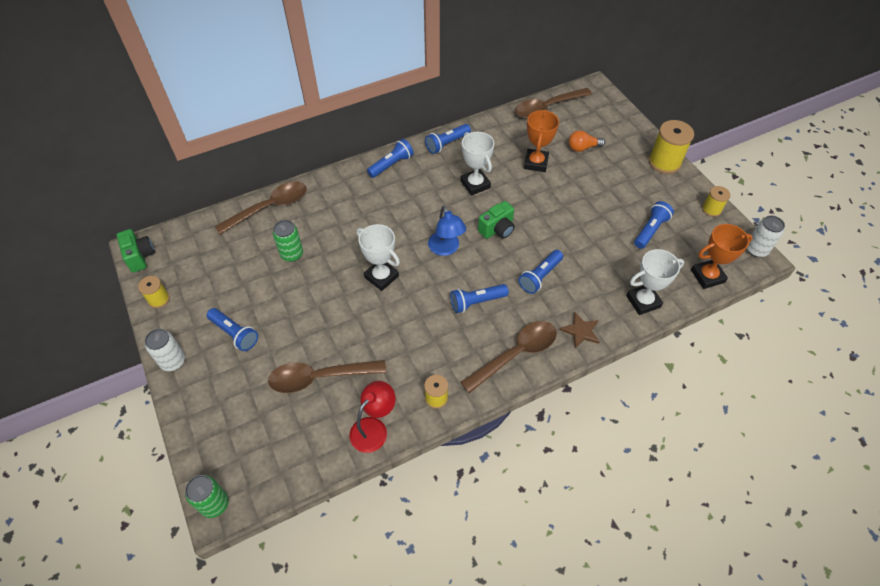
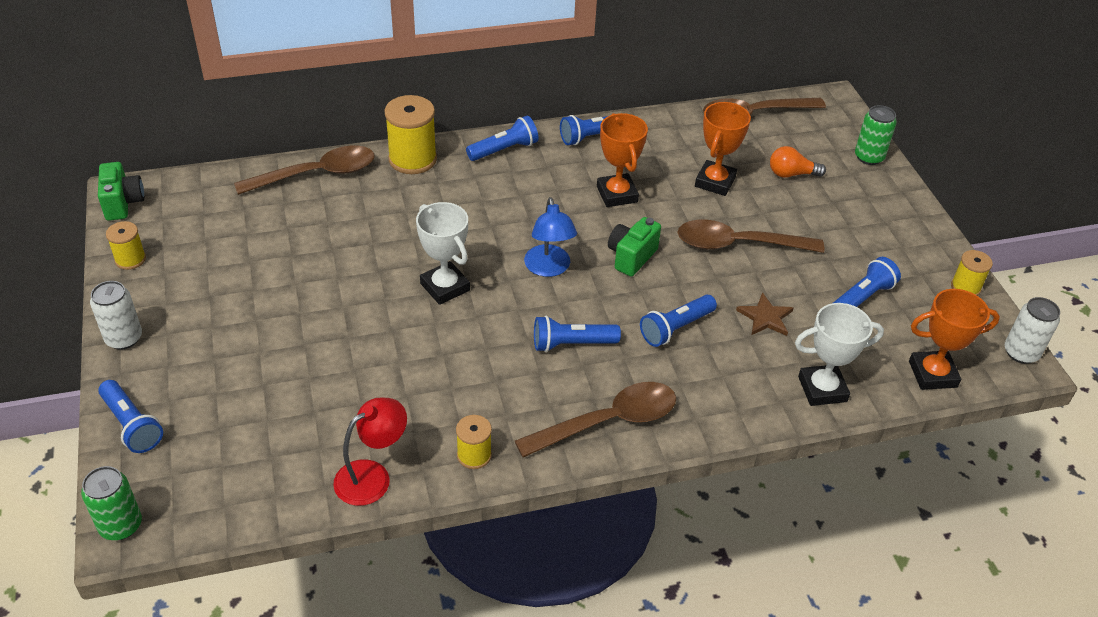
camera: 10 degrees right, 10 degrees down
(235, 333) = (218, 320): blue flashlight -> blue flashlight (132, 425)
(292, 254) = (328, 236): green can -> green can (869, 157)
(320, 377) = (317, 397): brown spoon -> brown spoon (738, 244)
(475, 184) = (617, 194): white trophy -> orange trophy
(497, 229) = (631, 257): green camera -> green camera turned 150 degrees clockwise
(580, 331) = (715, 410): brown star -> brown star (765, 317)
(664, 162) = (910, 213): yellow spool -> yellow spool (412, 159)

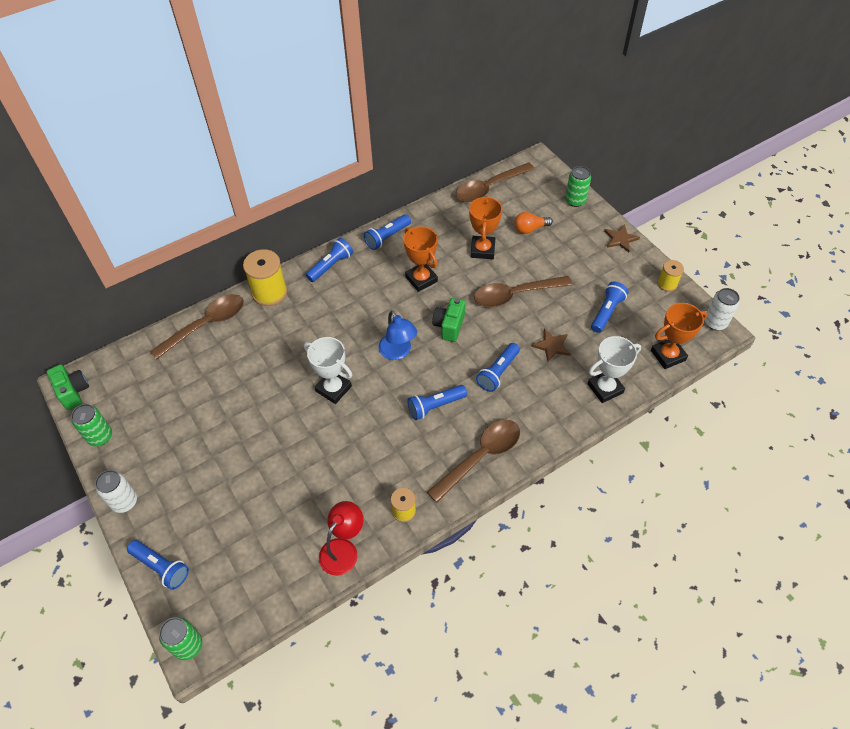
camera: 15 degrees left, 10 degrees up
(130, 259) = (100, 436): yellow spool -> green can
(916, 217) = (620, 239): none -> brown star

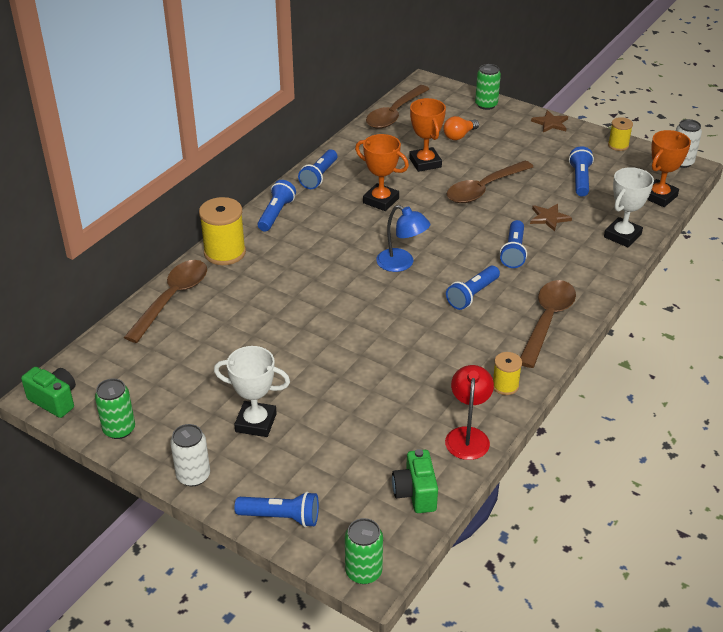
camera: 25 degrees left, 15 degrees down
(333, 389) = (357, 311): white trophy -> white trophy (256, 422)
(449, 326) = (438, 230): green camera -> green camera (415, 493)

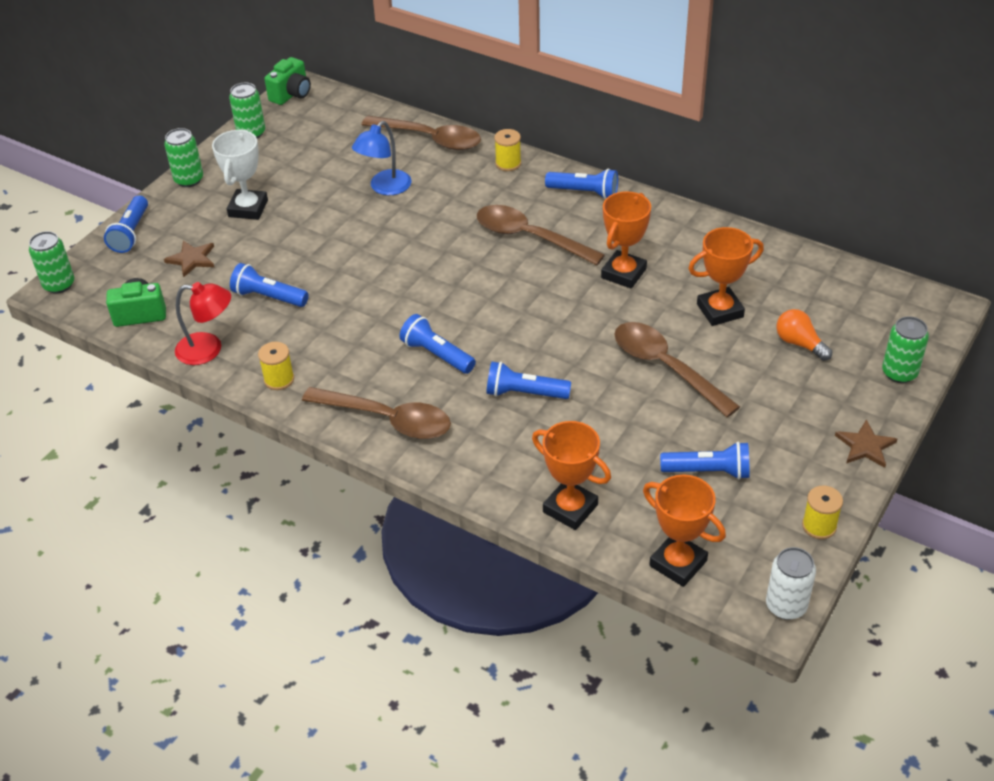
camera: 90 degrees right, 5 degrees up
(193, 476) = (189, 180): white can -> green can
(225, 252) = (508, 163): yellow spool -> yellow spool, size x0.56
(319, 176) = (668, 220): blue flashlight -> blue flashlight (268, 297)
(394, 114) = (841, 278): brown spoon -> brown spoon (530, 237)
(401, 264) = (495, 295): blue lamp -> blue lamp (385, 188)
(549, 218) = (604, 431): brown star -> brown star (192, 259)
(622, 236) = (570, 508): white trophy -> orange trophy

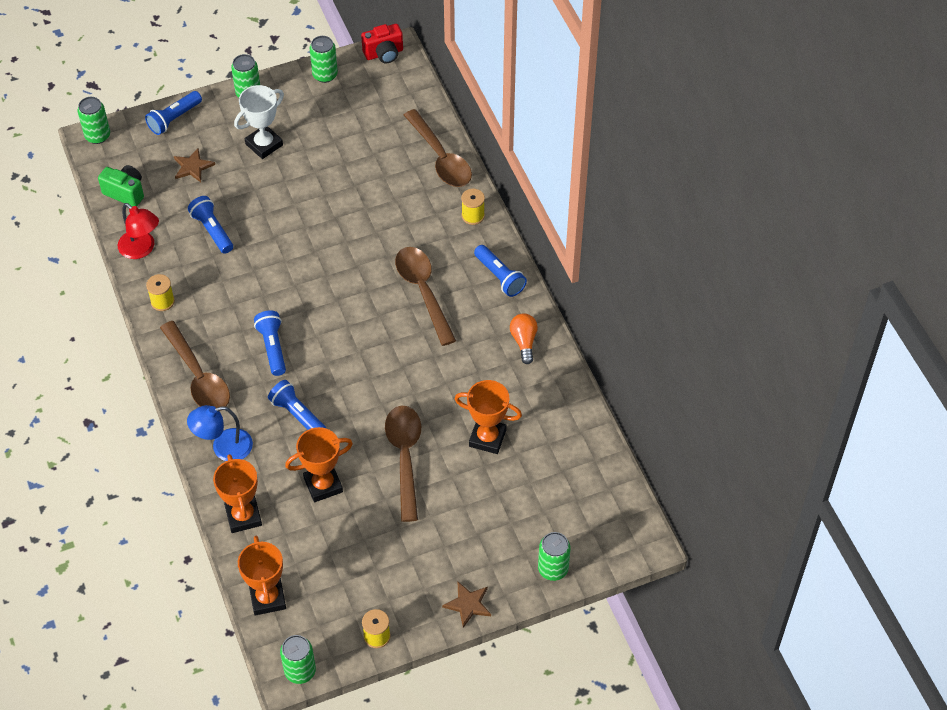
camera: 35 degrees right, 10 degrees up
(291, 94) = (384, 53): green camera -> red camera
(385, 188) = (368, 184): blue lamp -> blue lamp (224, 447)
(623, 273) = (455, 364): orange trophy -> orange trophy (323, 485)
(708, 471) = (351, 551): blue flashlight -> none
(786, 606) = (300, 671): white can -> green can
(799, 343) = (512, 500): orange light bulb -> orange light bulb (524, 341)

